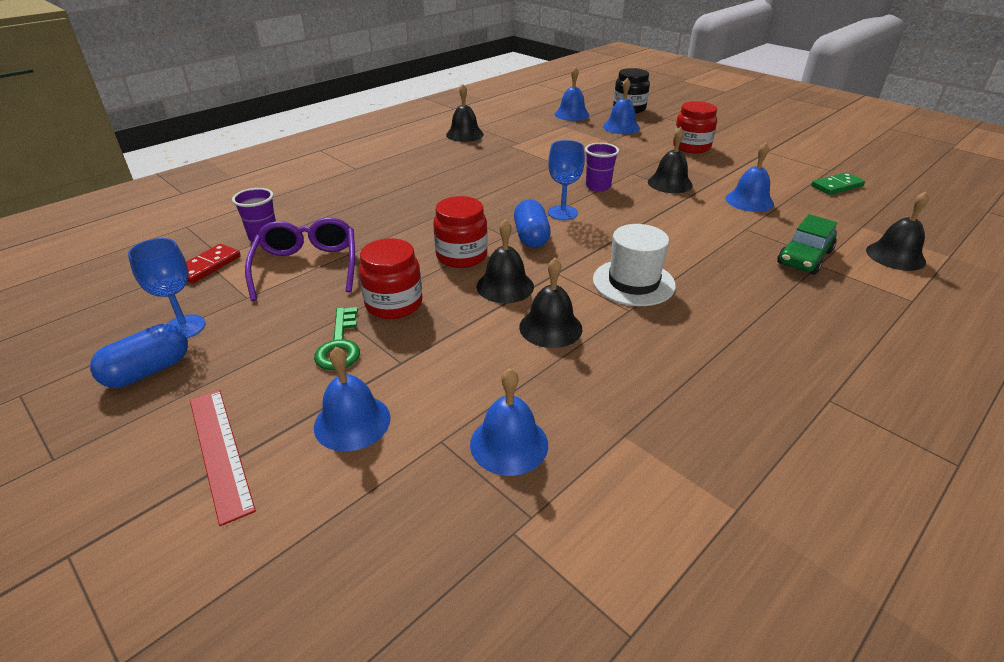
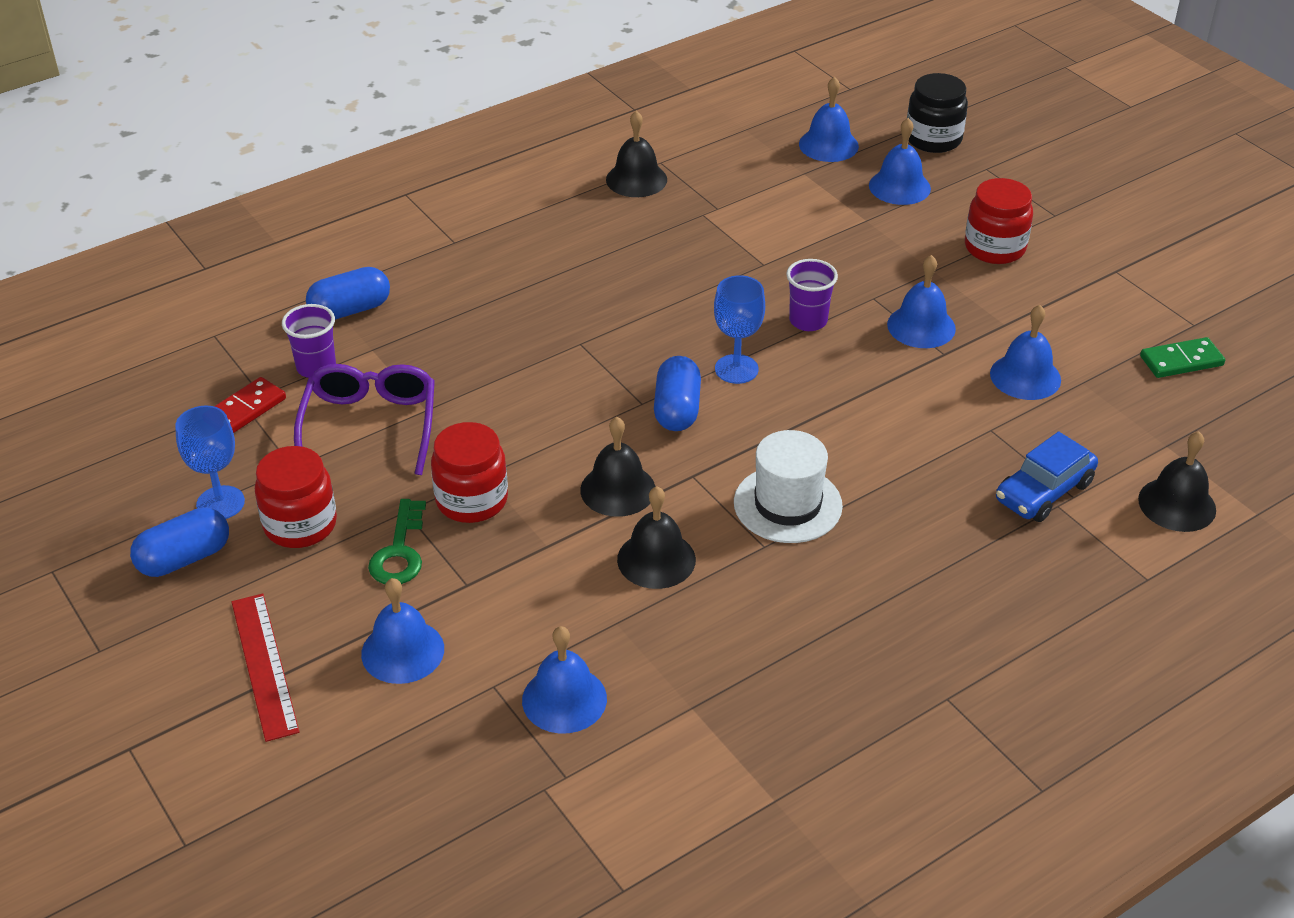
camera: 10 degrees right, 5 degrees up
(287, 205) = (350, 310): none -> blue capsule
(461, 256) = (573, 432): red jar -> red jar (300, 525)
(670, 183) = (921, 326): black bell -> blue bell
(804, 258) = (1044, 491): green car -> blue car

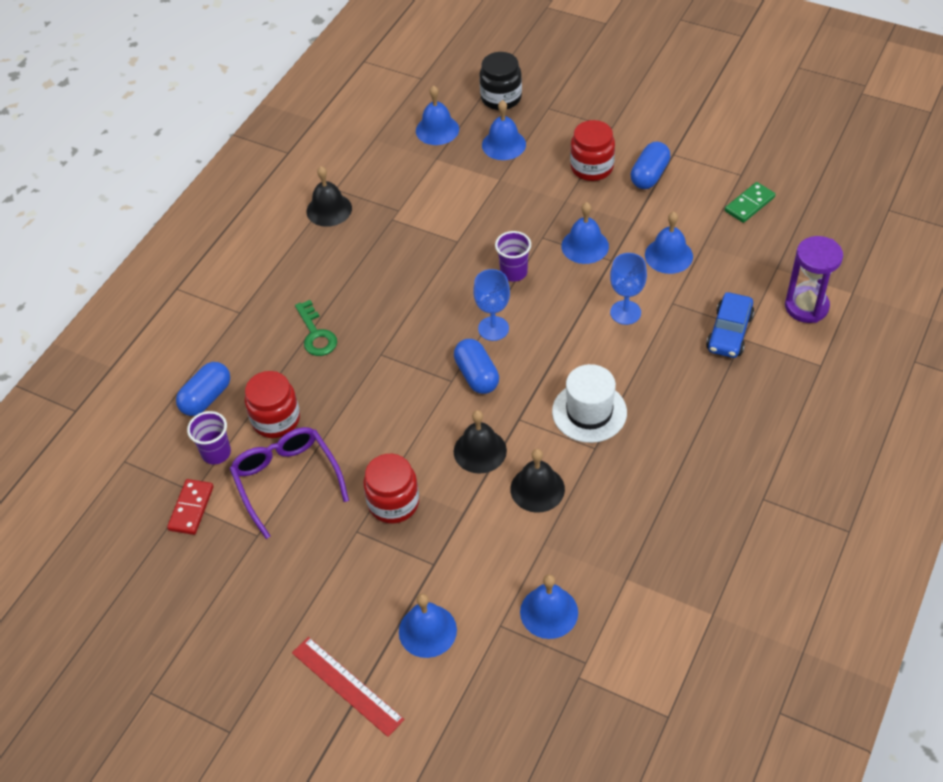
camera: 25 degrees left, 10 degrees up
(184, 558) = (235, 638): blue capsule -> blue capsule (649, 175)
(220, 503) = (228, 585): blue goblet -> blue goblet (625, 312)
(300, 525) = (294, 575): red jar -> red jar (276, 419)
(399, 551) = (374, 562): green key -> green key (316, 334)
(1177, 504) = (806, 306): black bell -> purple hourglass

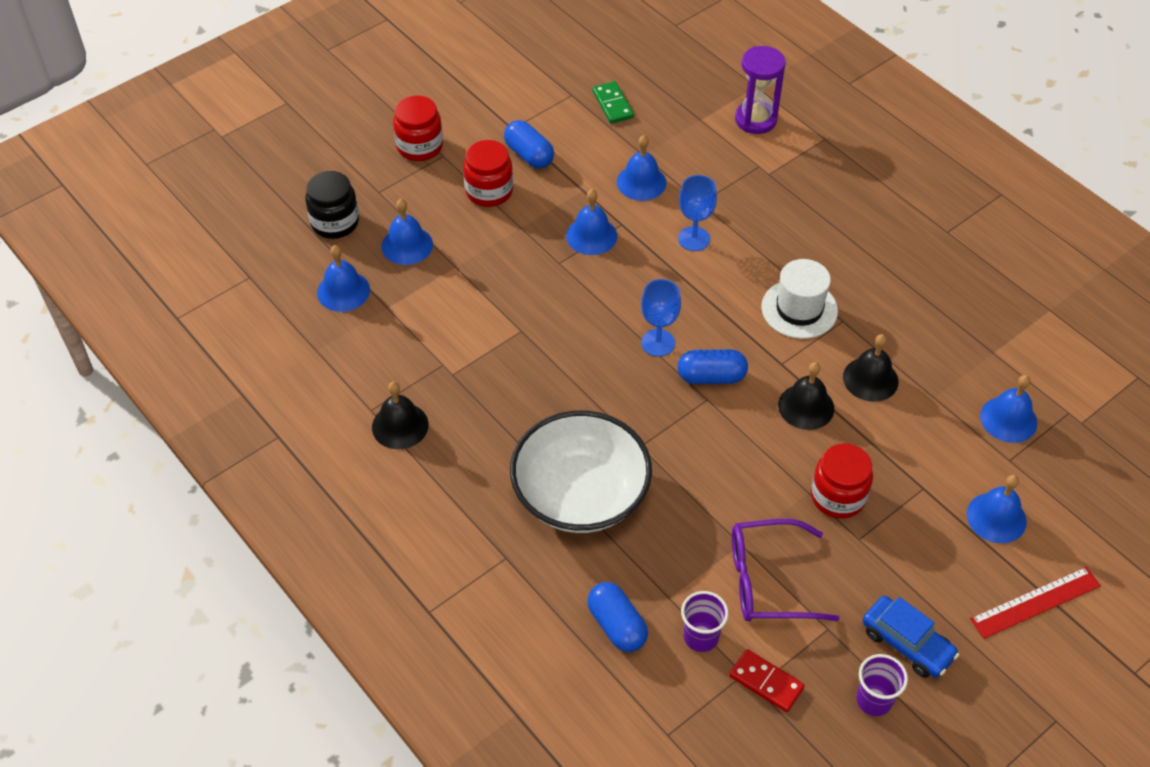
camera: 70 degrees left, 0 degrees up
(276, 419) = (682, 567): red jar -> red jar (420, 146)
(316, 334) = (580, 494): green key -> white bowl
(514, 272) = (593, 301): purple cup -> purple cup (874, 700)
(729, 333) = (757, 179): blue car -> blue car (907, 643)

